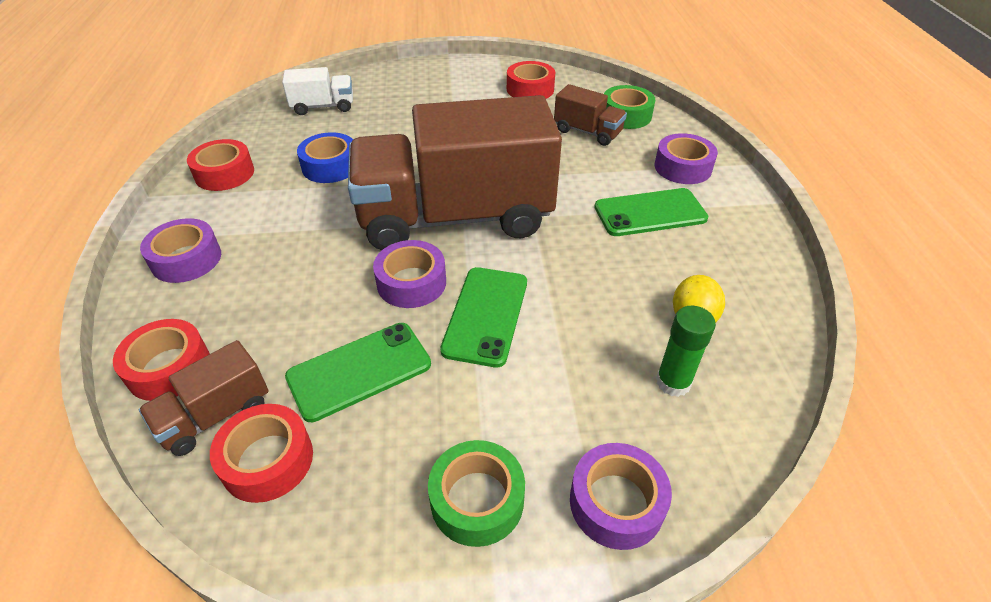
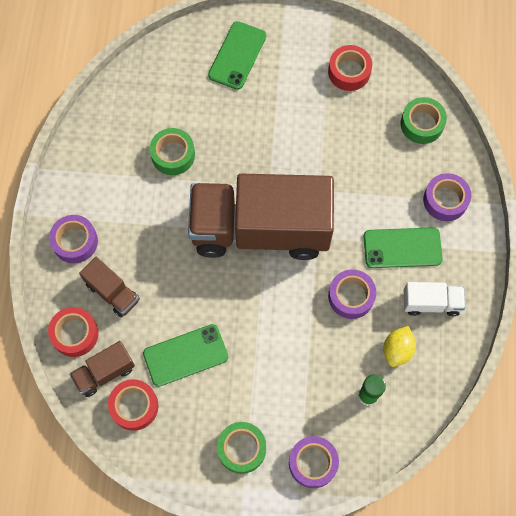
camera: 10 degrees right, 25 degrees up
(224, 173) = (93, 151): red tape -> none
(323, 107) = (168, 71): white truck -> white truck (431, 303)
(330, 166) = (173, 155): blue tape -> green tape
(411, 282) = (223, 289): purple tape -> purple tape (351, 296)
(486, 315) = (267, 325): green phone -> green phone (237, 55)
(587, 132) = (383, 142): brown truck -> brown truck (112, 292)

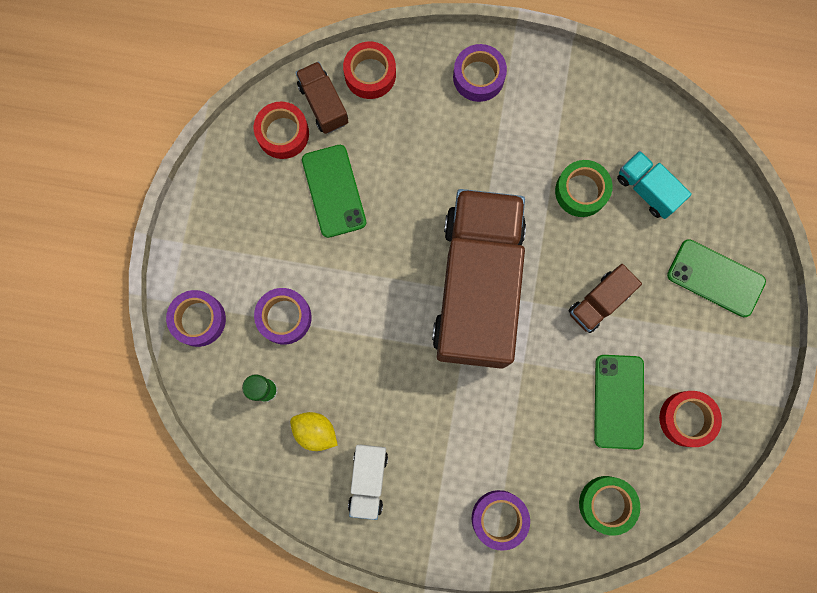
camera: 95 degrees right, 10 degrees up
(112, 292) = (414, 116): brown truck -> brown truck (599, 302)
(168, 106) = (647, 190): none -> turquoise truck
(241, 449) = (223, 244): green tape -> none
(351, 296) = (385, 385): purple tape -> purple tape (284, 317)
(402, 248) = (440, 455): green phone -> green phone (618, 401)

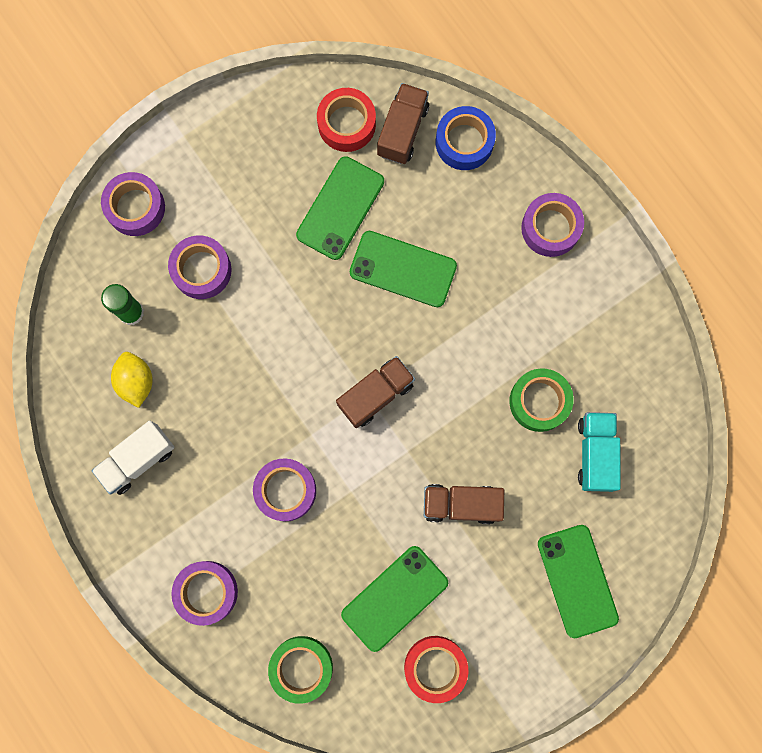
camera: 45 degrees right, 0 degrees up
(370, 74) = (464, 142): red tape -> blue tape
(413, 191) = (403, 269): none -> green phone
(477, 286) = (376, 394): brown truck -> brown truck, size x0.41
(482, 403) = (285, 490): none -> purple tape

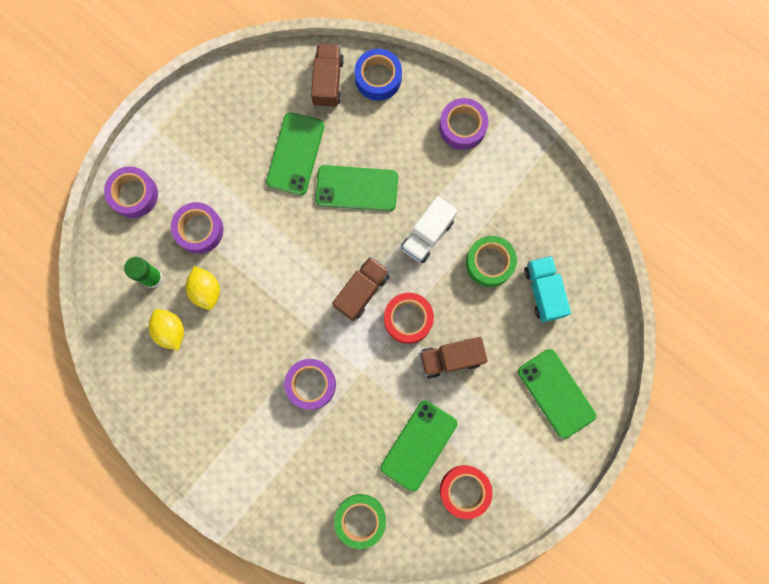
camera: 15 degrees left, 0 degrees up
(138, 460) = (188, 392): white truck -> white truck (427, 234)
(191, 345) = (206, 290): none -> yellow lemon
(206, 592) = (270, 481): purple tape -> none
(346, 124) = (283, 87): red tape -> red tape (408, 319)

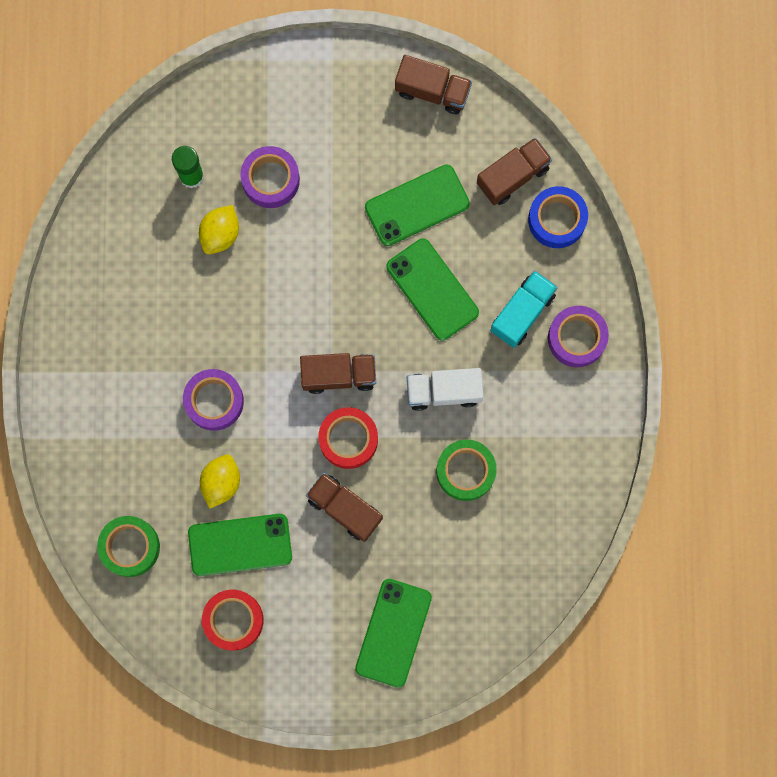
camera: 50 degrees right, 0 degrees up
(134, 195) = (253, 93): purple tape -> none
(170, 331) = (157, 234): yellow lemon -> yellow lemon (221, 482)
(231, 85) = (432, 91): none -> brown truck
(543, 291) = (480, 544): turquoise truck -> turquoise truck (522, 312)

